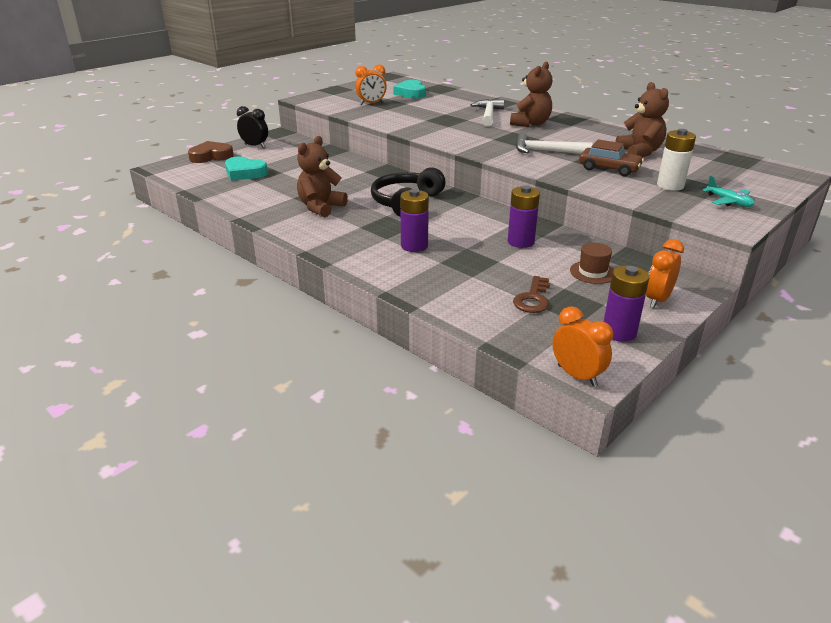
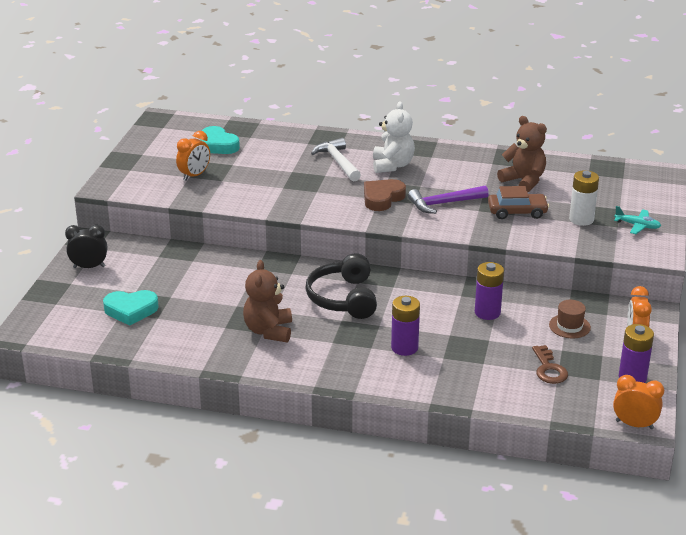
camera: 30 degrees left, 0 degrees up
(211, 156) = (59, 298): brown heart -> brown heart (382, 198)
(530, 124) = (392, 165): brown teddy bear -> white teddy bear
(546, 151) = (444, 204): white hammer -> purple hammer

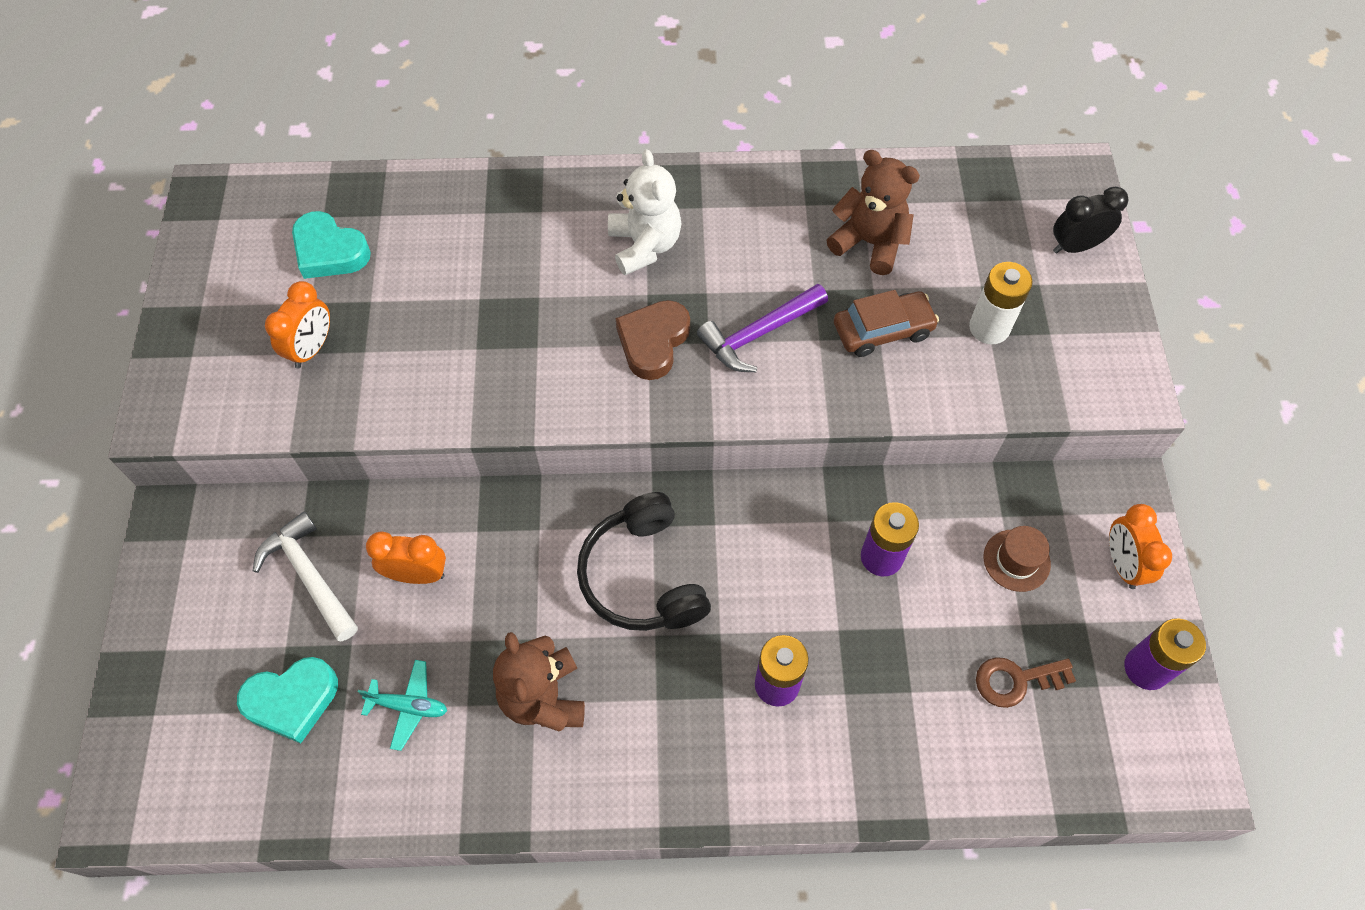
camera: 15 degrees left, 30 degrees up
(89, 267) = (186, 596): black clock -> black clock (1075, 246)
(338, 162) = (551, 255): white hammer -> white hammer (309, 576)
(549, 369) = (1016, 680): brown key -> brown key turned 105 degrees clockwise
(634, 424) = (1182, 789): orange clock -> orange clock (417, 574)
(637, 226) = (1080, 325): turquoise plane -> turquoise plane (408, 706)

